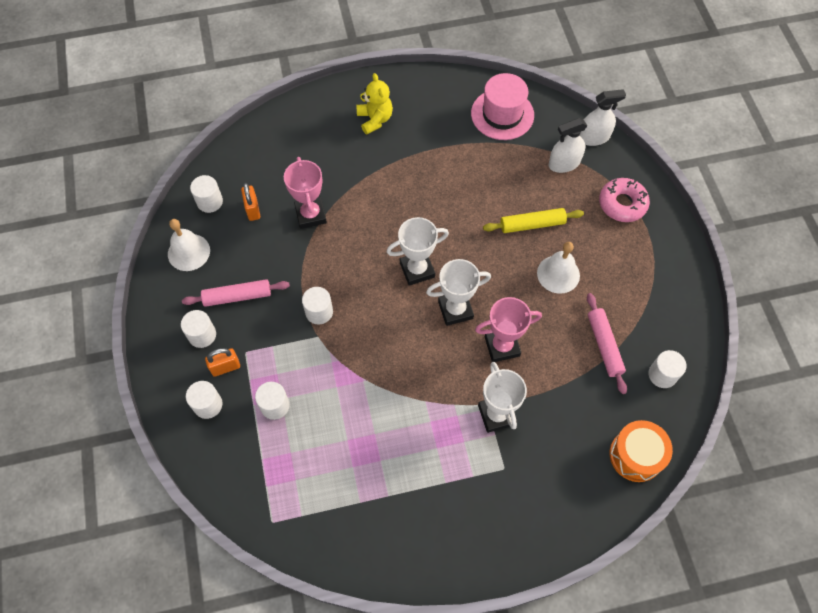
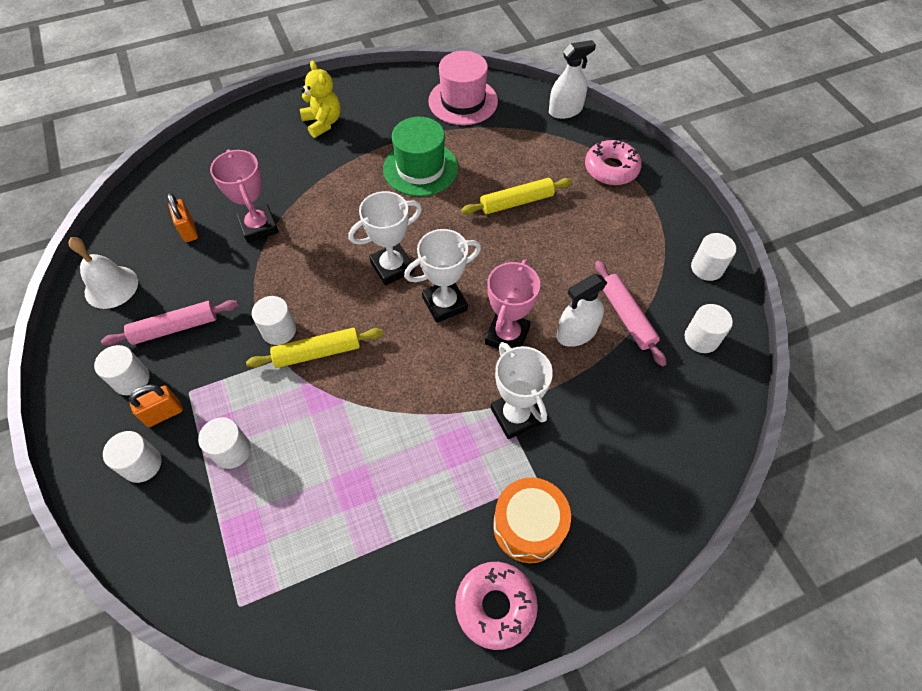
camera: 10 degrees left, 5 degrees down
(210, 202) = (135, 229): white cylinder -> white cylinder (707, 268)
(347, 336) = (317, 353): none -> yellow rolling pin
(454, 178) = (420, 168): none -> green hat
(456, 555) = (495, 606): none -> pink donut
(502, 346) = (507, 335): pink trophy -> pink trophy turned 45 degrees counterclockwise
(558, 274) = (556, 248): white bell -> none
(564, 163) = (539, 139): white spray bottle -> white spray bottle (576, 332)
(636, 455) = (695, 436): orange drum -> orange drum (528, 526)

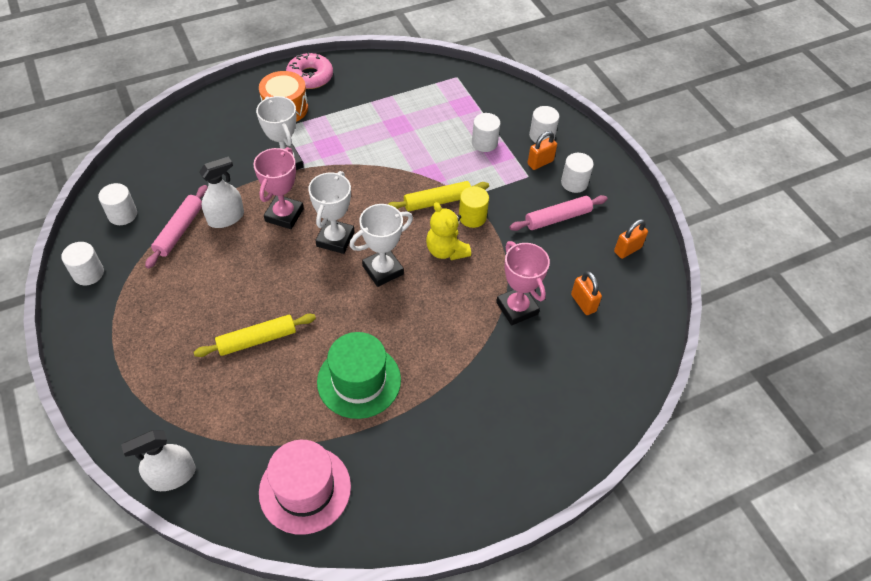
camera: 175 degrees right, 5 degrees down
(111, 287) = (627, 249): white bell -> orange padlock
(279, 330) = (472, 217): white cylinder -> yellow cylinder
(323, 123) = (480, 446): yellow teddy bear -> yellow teddy bear (446, 250)
(444, 304) = (335, 239): white trophy -> white trophy turned 45 degrees counterclockwise
(611, 169) = (142, 384): pink donut -> none
(626, 316) = (179, 230): pink rolling pin -> pink rolling pin turned 45 degrees clockwise

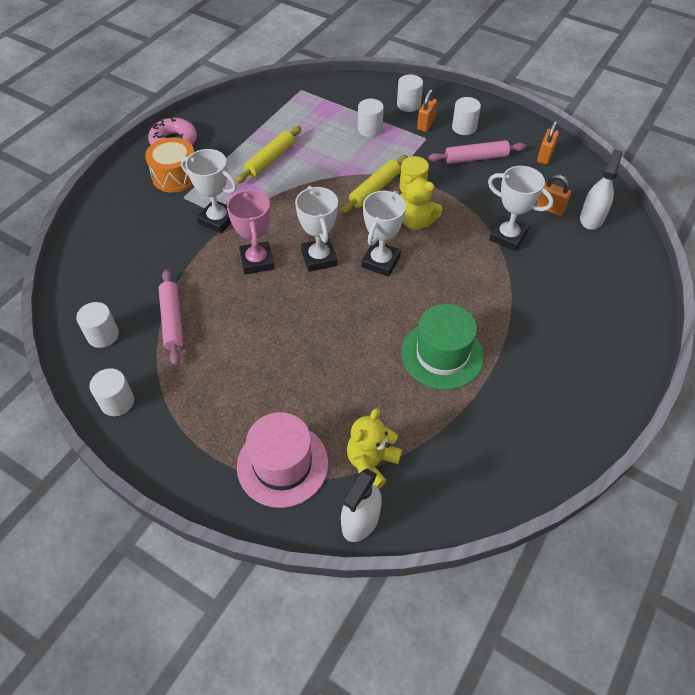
camera: 30 degrees left, 0 degrees up
(221, 435) = (371, 463): none -> yellow teddy bear
(226, 218) = (206, 289): white spray bottle -> white spray bottle (591, 218)
(257, 340) = (329, 371): yellow rolling pin -> yellow rolling pin (270, 160)
(305, 489) = (479, 461): pink hat -> pink hat (282, 464)
(517, 308) = (508, 237): pink trophy -> white trophy
(557, 218) = (476, 158): pink rolling pin -> pink rolling pin turned 45 degrees clockwise

